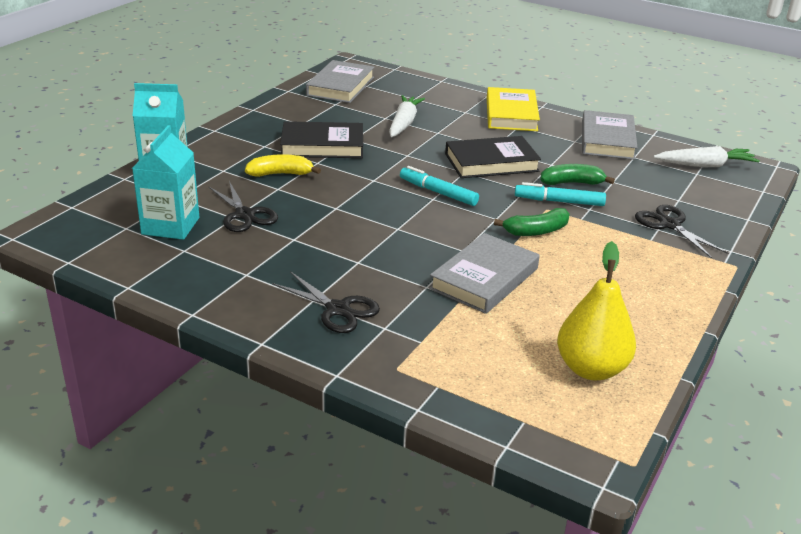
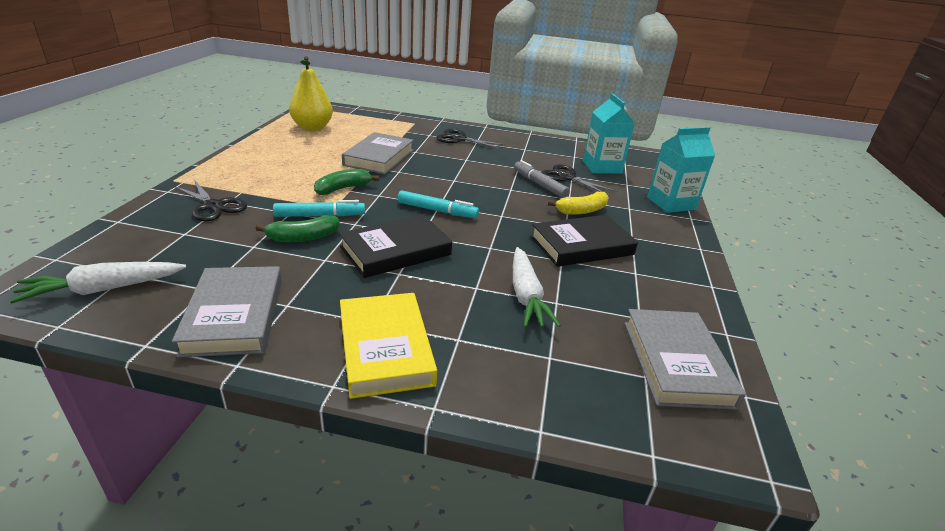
camera: 160 degrees right, 0 degrees up
(292, 210) = (539, 184): none -> grey marker

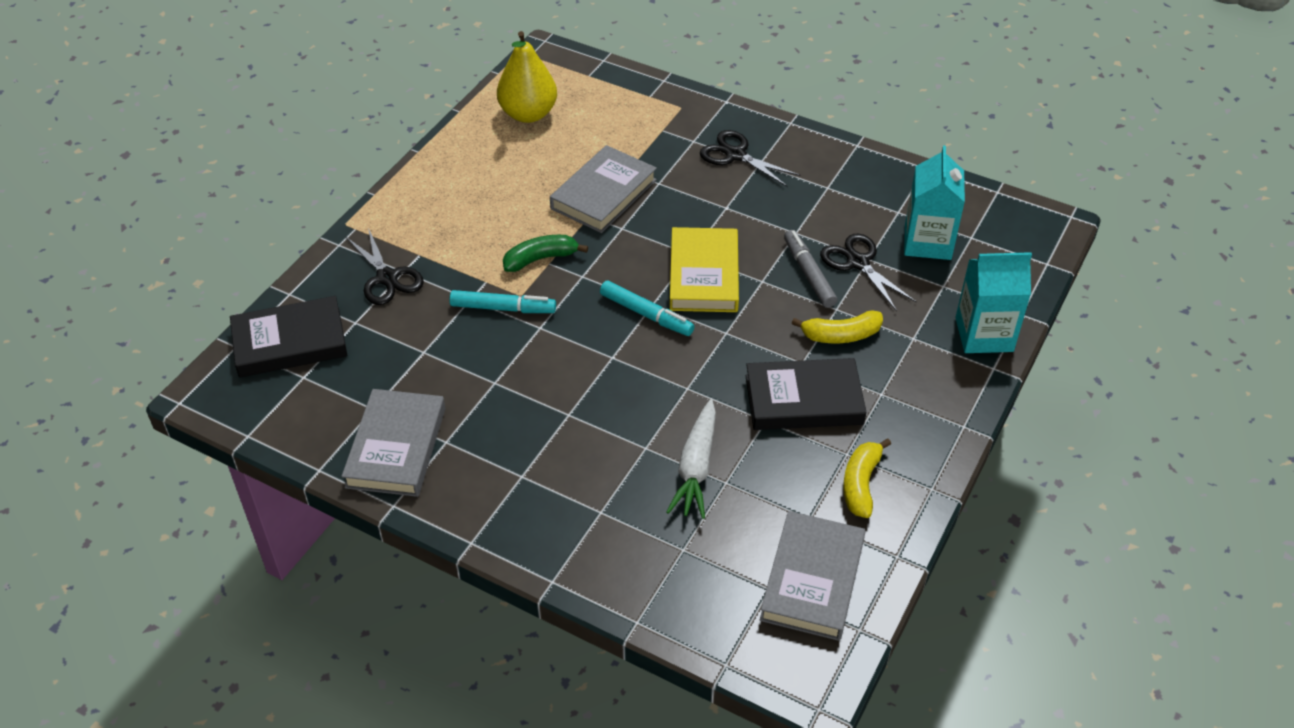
camera: 20 degrees right, 15 degrees up
(103, 289) = (281, 395): white carrot -> none
(303, 237) = (477, 344): green banana -> none
(385, 348) = (527, 510): yellow book -> yellow book (703, 275)
(395, 251) = (574, 379): black book -> black book (290, 342)
(661, 290) = (861, 484): none -> yellow banana

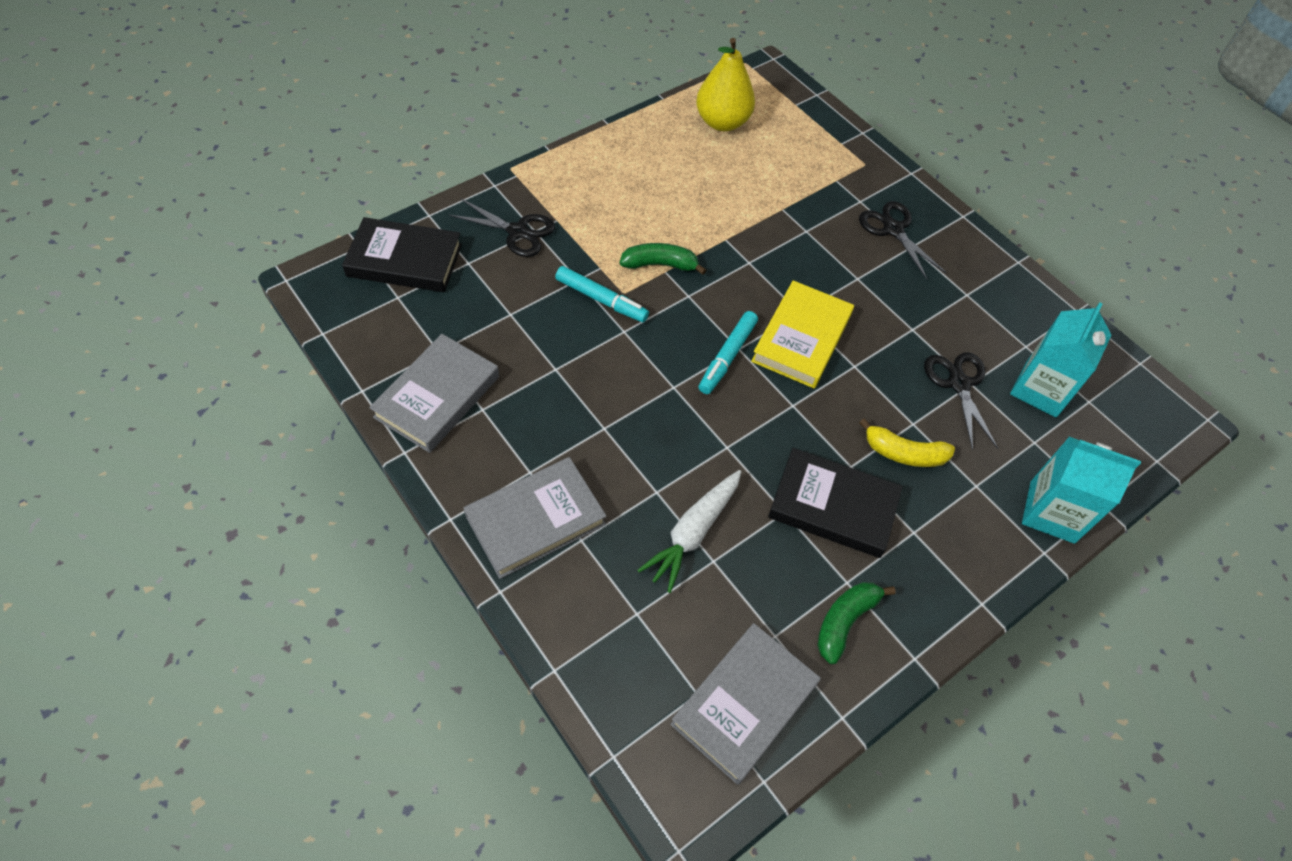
camera: 20 degrees right, 10 degrees up
(387, 278) = (517, 232): black scissors -> black scissors turned 60 degrees counterclockwise
(604, 194) = (750, 223): grey book -> grey book (536, 520)
(646, 314) = (727, 357): turquoise marker -> turquoise marker turned 60 degrees clockwise
(809, 274) = (904, 376): grey marker -> none
(861, 484) = (845, 621): yellow banana -> green banana

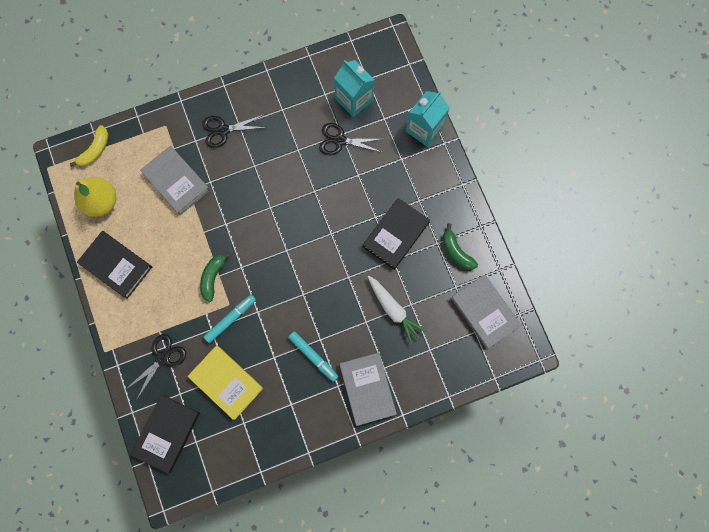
camera: 70 degrees left, 20 degrees up
(437, 397) = (276, 429): grey book -> grey book (176, 182)
(638, 155) = (116, 265): none -> black book
(727, 357) = (290, 258): turquoise marker -> turquoise marker (313, 356)
(801, 338) = (288, 213): yellow book -> yellow book (226, 382)
(904, 453) = (374, 187): yellow banana -> yellow banana (95, 150)

